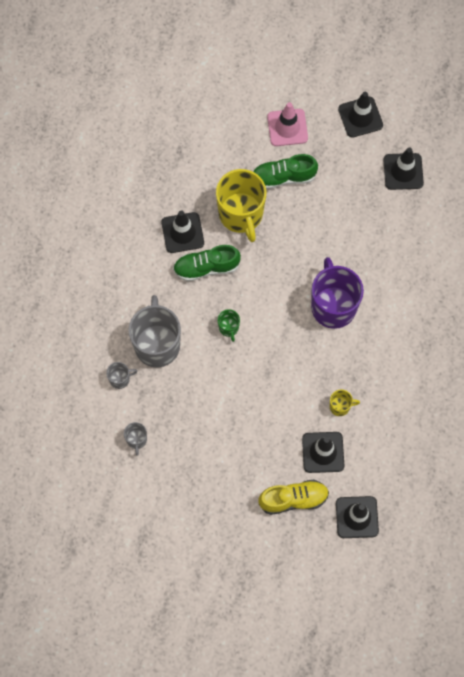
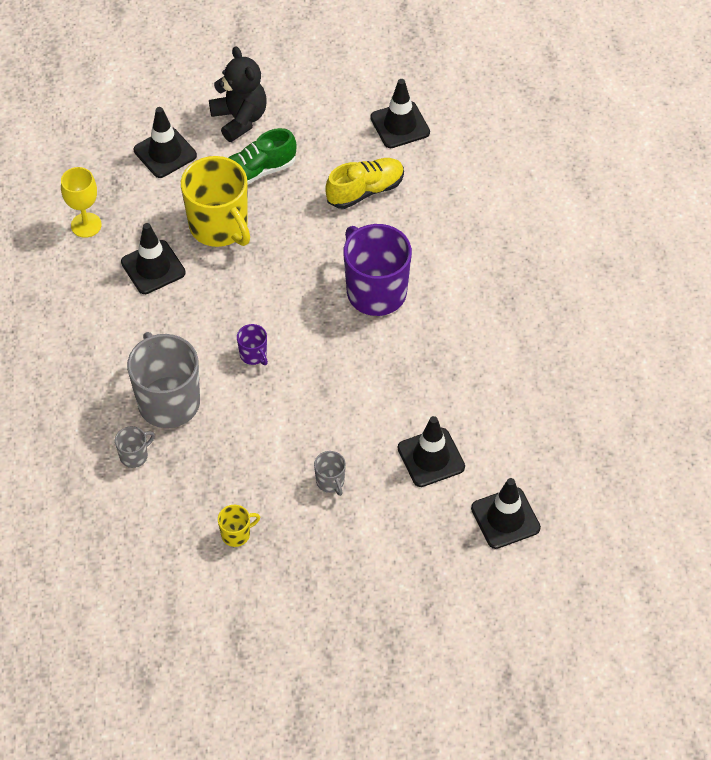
camera: 20 degrees left, 15 degrees down
(136, 440) = (183, 519): grey mug -> grey mug (330, 482)
(147, 181) = (86, 225): none -> yellow goblet
(206, 267) = (198, 297): green shoe -> none
(229, 328) = (253, 355): green mug -> purple mug
(287, 127) = (240, 119): pink traffic cone -> black teddy bear
(293, 499) = (416, 523): yellow shoe -> yellow shoe (365, 191)
(340, 406) = (431, 399): yellow mug -> yellow mug (236, 534)
(360, 117) = (324, 84): black traffic cone -> black traffic cone (165, 153)

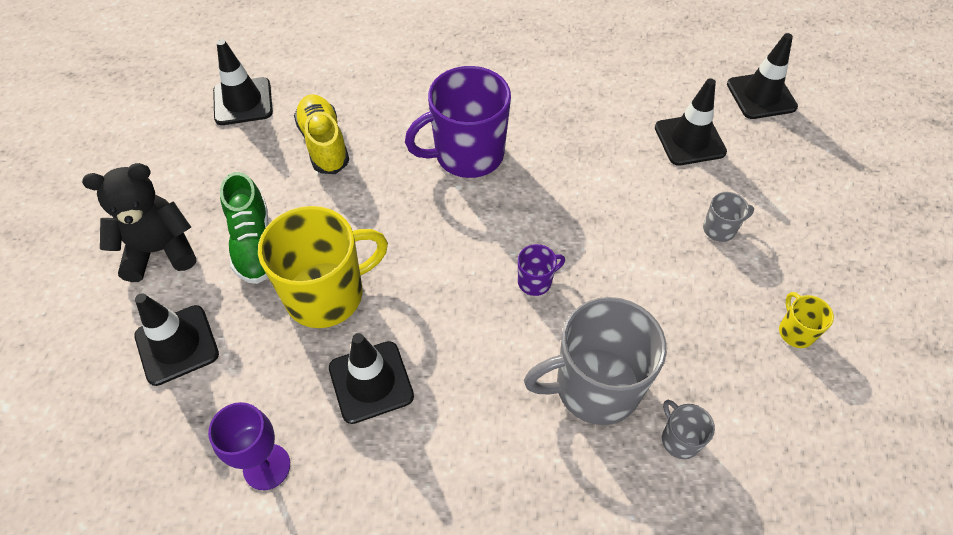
camera: 80 degrees left, 0 degrees up
(86, 225) = (266, 466): yellow goblet -> purple goblet

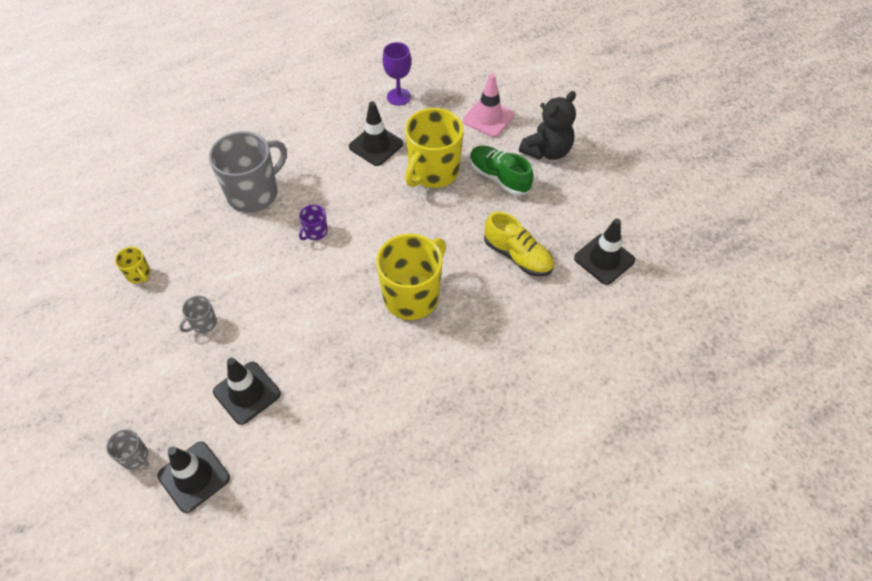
camera: 150 degrees right, 0 degrees up
(177, 345) = (488, 118): black traffic cone -> pink traffic cone
(467, 154) = (412, 296): purple mug -> yellow mug
(679, 439) = (198, 189): grey mug -> grey mug (135, 456)

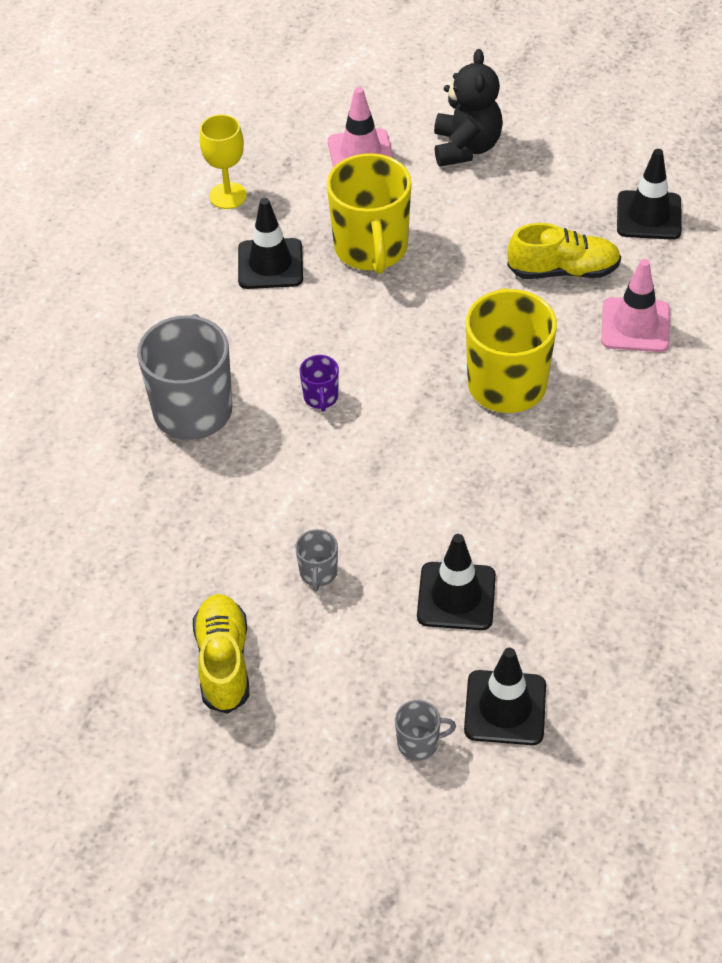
camera: 40 degrees left, 5 degrees down
(111, 332) = (223, 662): none -> yellow shoe
(139, 274) = (172, 585): yellow mug -> none
(398, 97) = (228, 196): purple goblet -> yellow goblet
(499, 177) = (449, 208): green shoe -> none
(520, 317) = (635, 325): none -> pink traffic cone

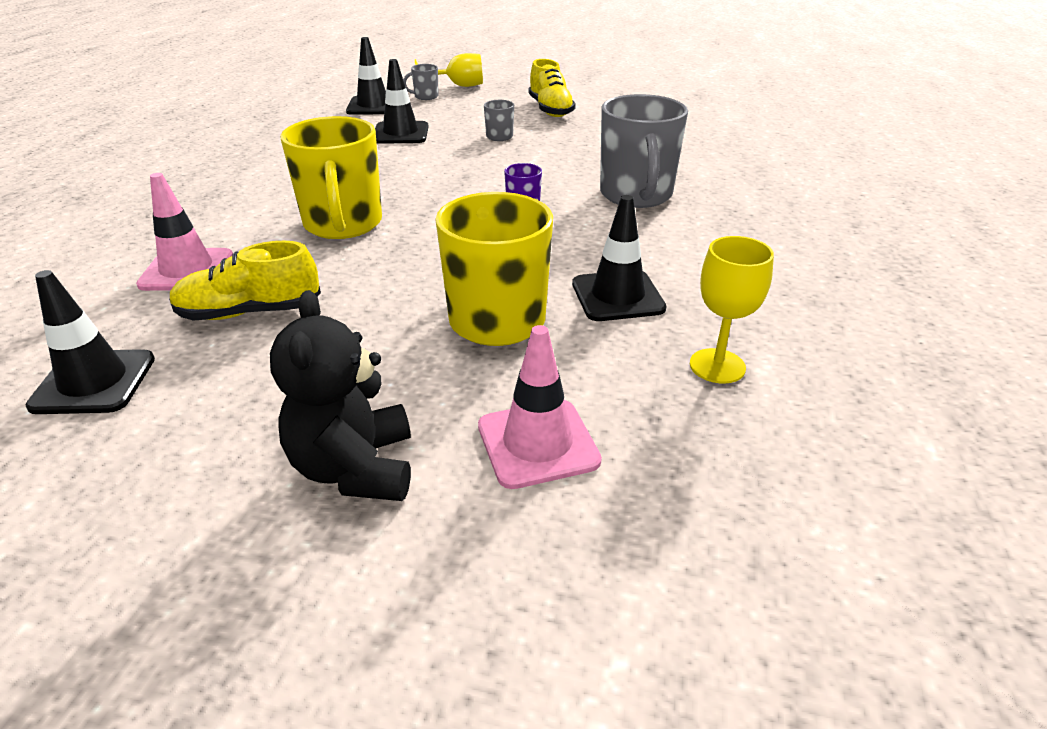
camera: 170 degrees right, 15 degrees down
(360, 791) = (458, 86): none -> yellow goblet

